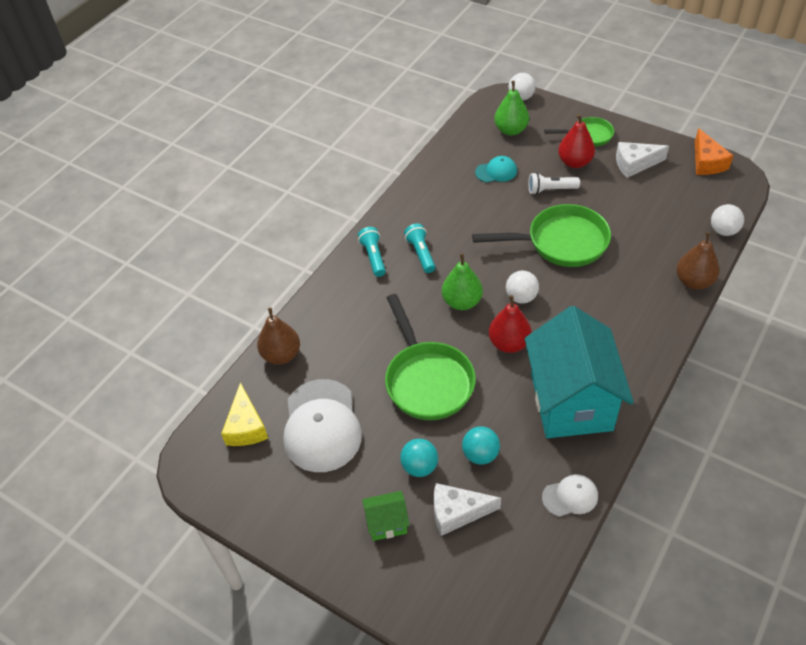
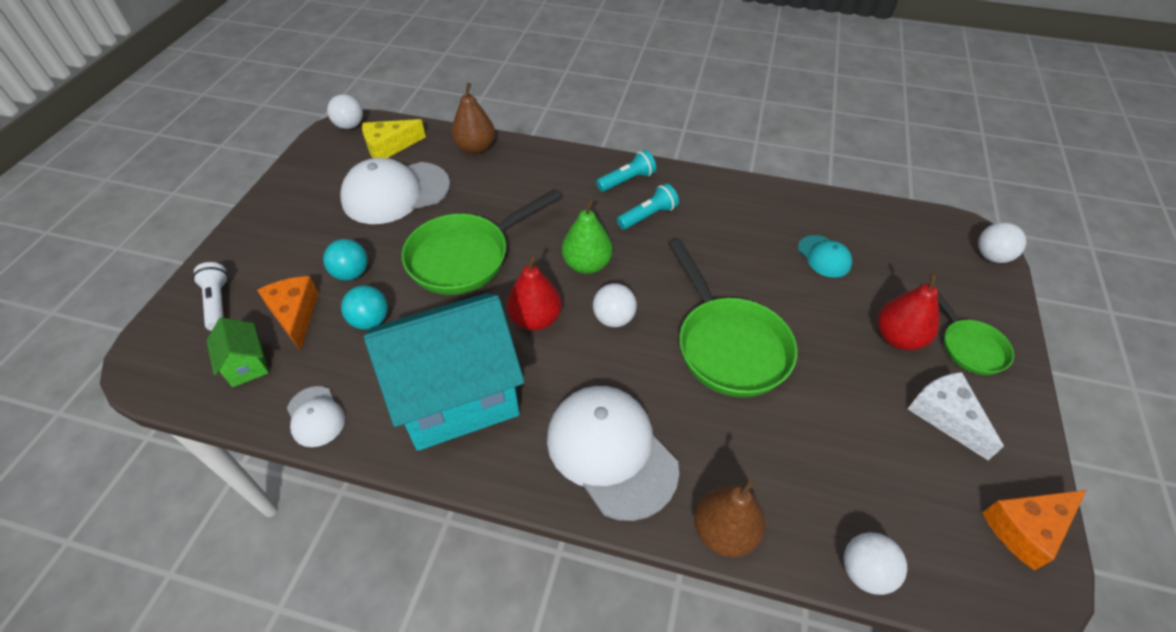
camera: 70 degrees right, 0 degrees up
(191, 461) = (350, 126): none -> white ball
(387, 523) = (283, 263): green house -> green house (247, 365)
(457, 512) = (295, 315): white cheese -> orange cheese
(511, 130) = (915, 257): green pear -> none
(551, 190) = (824, 319): white flashlight -> white flashlight (217, 303)
(632, 322) = (611, 452): none -> white cap

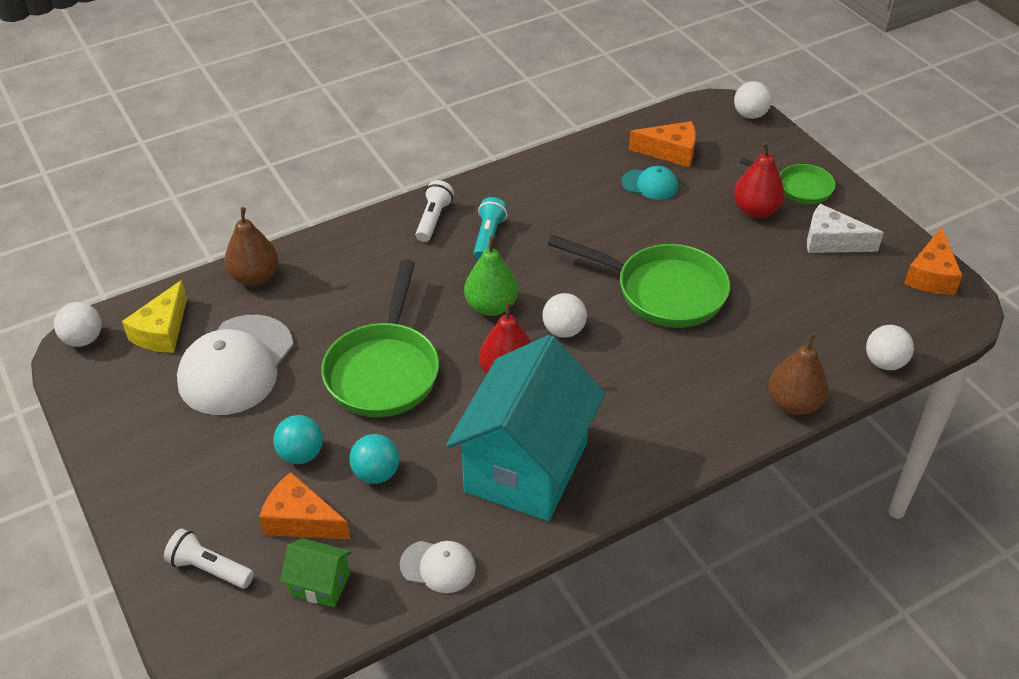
camera: 45 degrees left, 5 degrees down
(611, 452) = (675, 415): white cap -> none
(627, 180) = (433, 219): turquoise flashlight -> white flashlight
(875, 242) = (670, 152): none -> orange cheese

